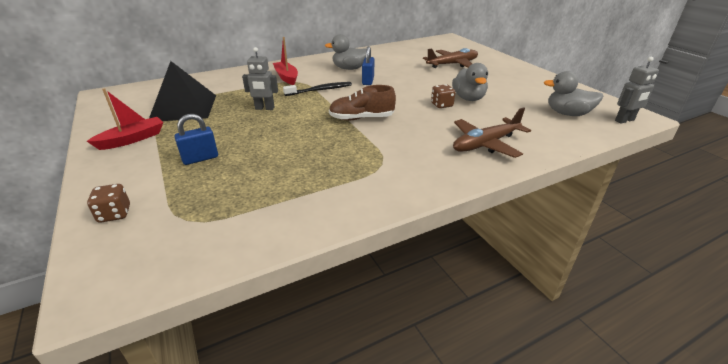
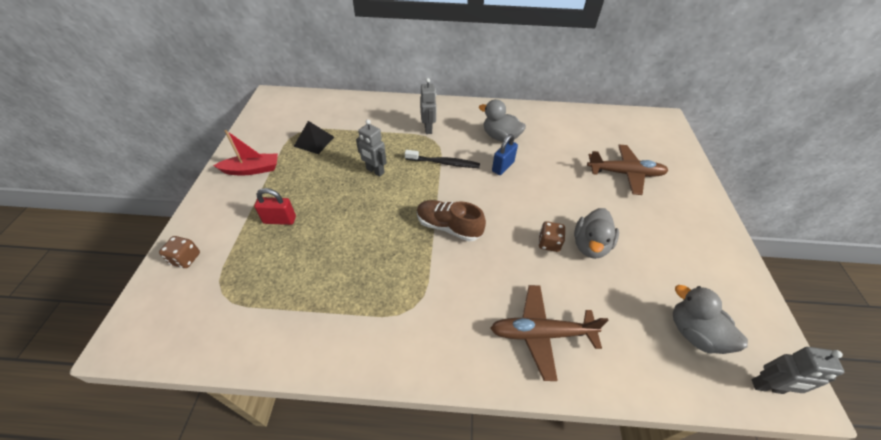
camera: 30 degrees right, 15 degrees up
(184, 107) = (314, 141): black pyramid -> black pyramid, size x0.56
(200, 158) = (280, 220): blue padlock -> red padlock
(286, 77) = (428, 129): red boat -> grey robot

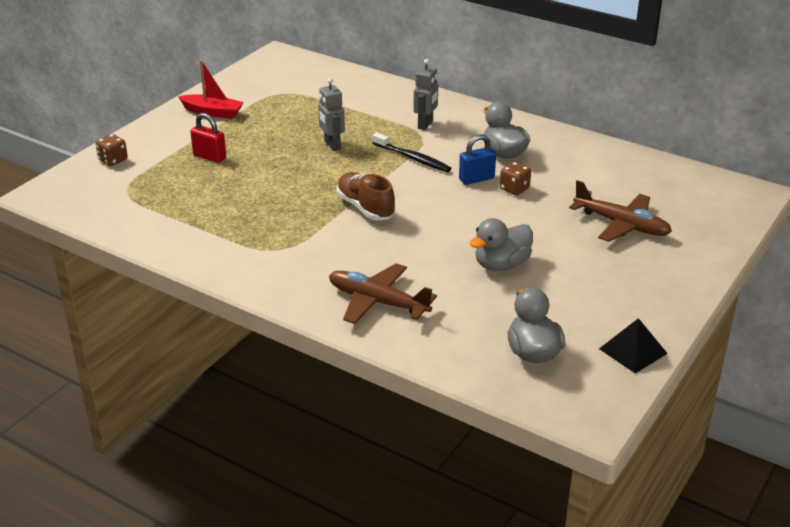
camera: 30 degrees right, 15 degrees down
(314, 141) = (291, 105): black pyramid -> black pyramid (633, 351)
(549, 243) = (457, 250): brown dice -> brown dice (514, 189)
(767, 387) = (560, 406): grey robot -> none

